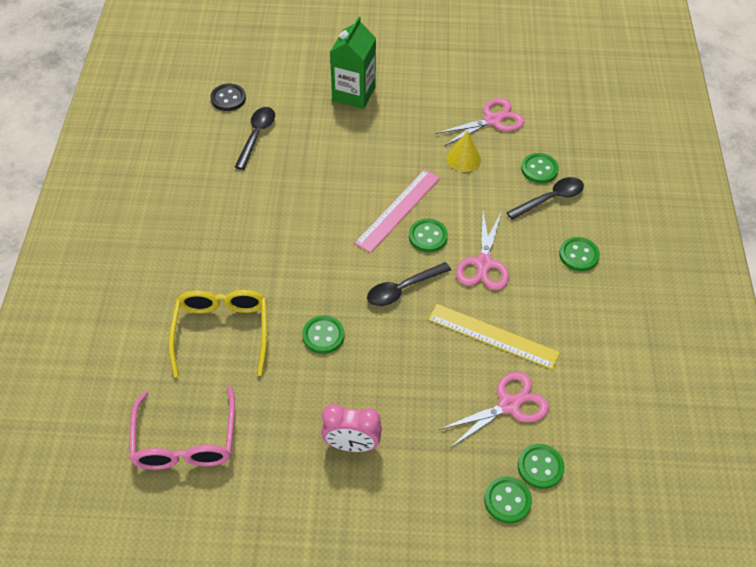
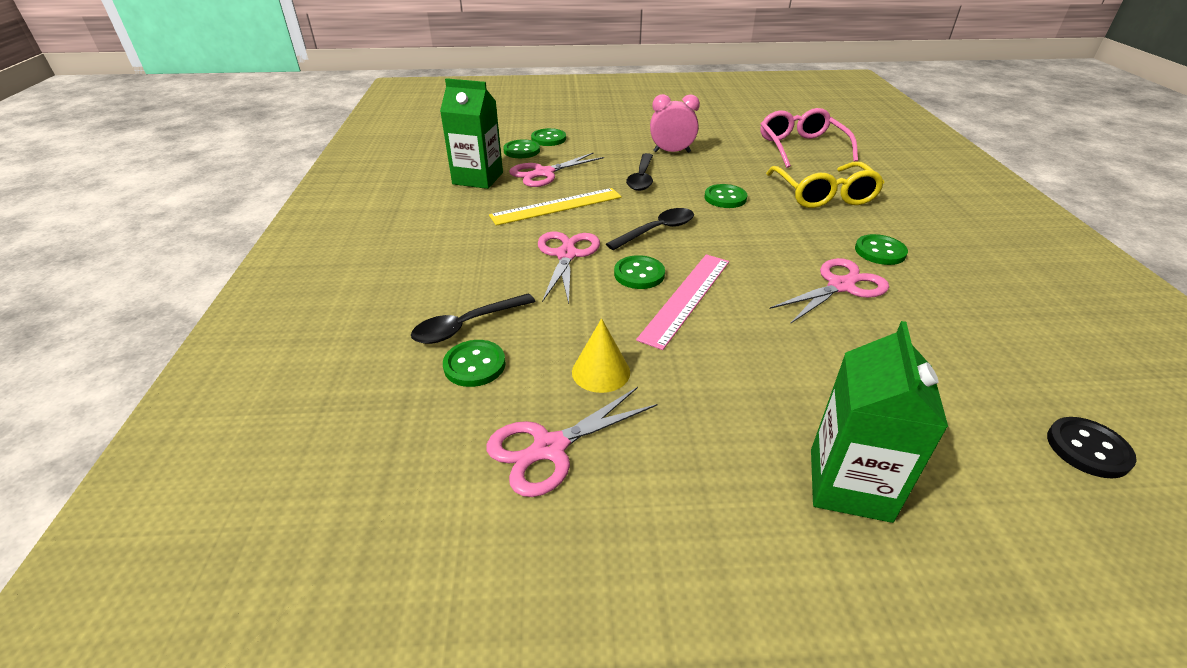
camera: 175 degrees right, 15 degrees down
(256, 136) = (965, 381): black spoon -> black spoon (641, 178)
(282, 211) = (840, 286): none -> pink scissors
(493, 336) = (557, 206): yellow ruler -> yellow ruler turned 45 degrees counterclockwise
(578, 255) = (446, 269): green button -> green button (880, 251)
(582, 400) = (478, 178): none -> green carton

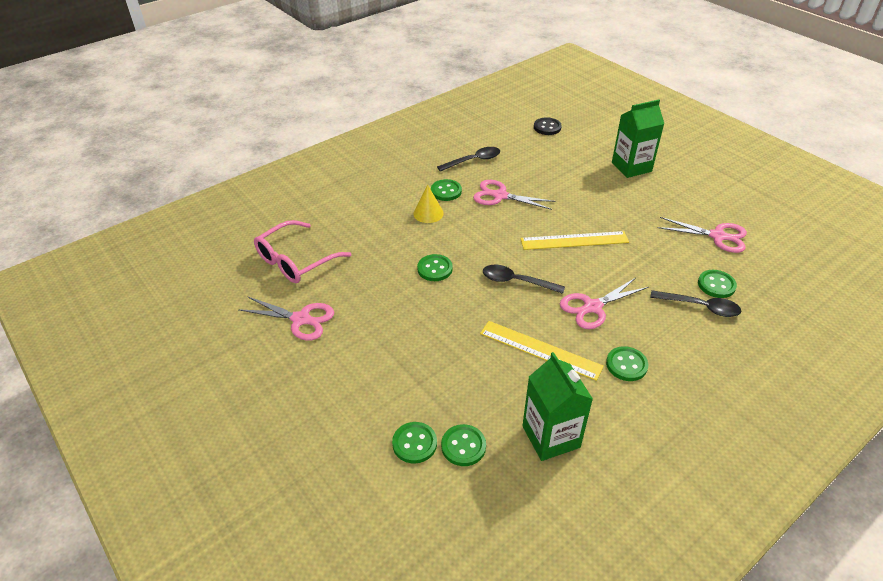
camera: 125 degrees left, 5 degrees up
(544, 173) = (494, 394): pink scissors -> pink scissors (301, 319)
(601, 371) = (662, 243): yellow cone -> yellow cone (428, 213)
(639, 274) = (574, 267): green button -> green button (626, 365)
(641, 178) = (443, 326): black spoon -> black spoon (473, 161)
(671, 152) = (370, 332): pink clock -> none
(686, 298) = (574, 241): pink ruler -> yellow ruler
(823, 195) = (385, 227): yellow glasses -> none

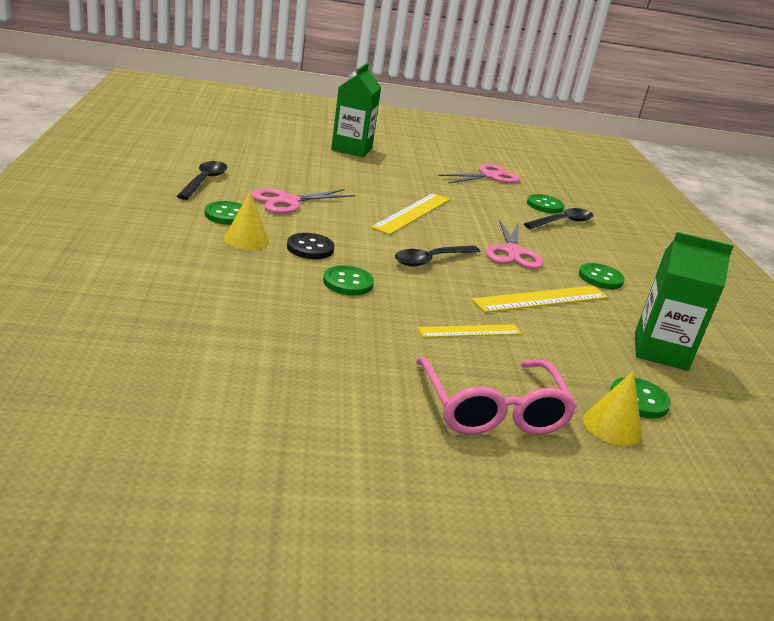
camera: 60 degrees left, 15 degrees down
(295, 261) = (177, 349): pink glasses -> pink glasses (492, 410)
(301, 319) = (305, 401): pink scissors -> none
(414, 443) = (612, 426): green button -> yellow cone
(447, 338) = (470, 331): none -> yellow ruler
(547, 127) = (225, 137): black button -> black button (310, 248)

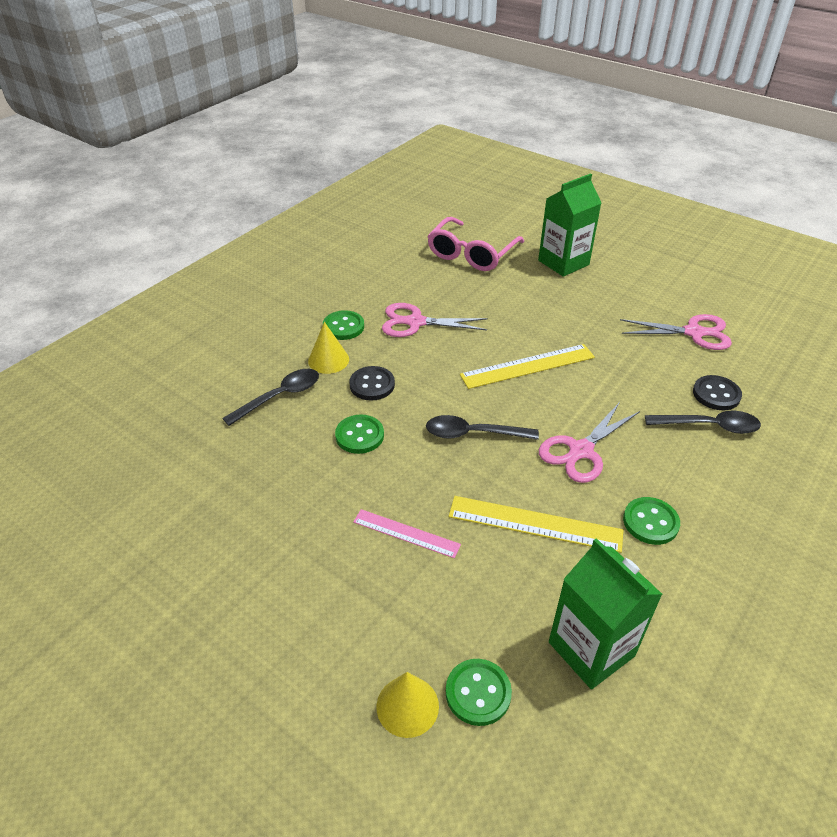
camera: 45 degrees right, 15 degrees up
(204, 181) = (367, 281): black spoon -> black spoon (279, 397)
(470, 331) = (406, 533): yellow ruler -> pink ruler
(492, 410) = (317, 628): pink glasses -> pink glasses (471, 254)
(544, 205) = (716, 394): green button -> black button

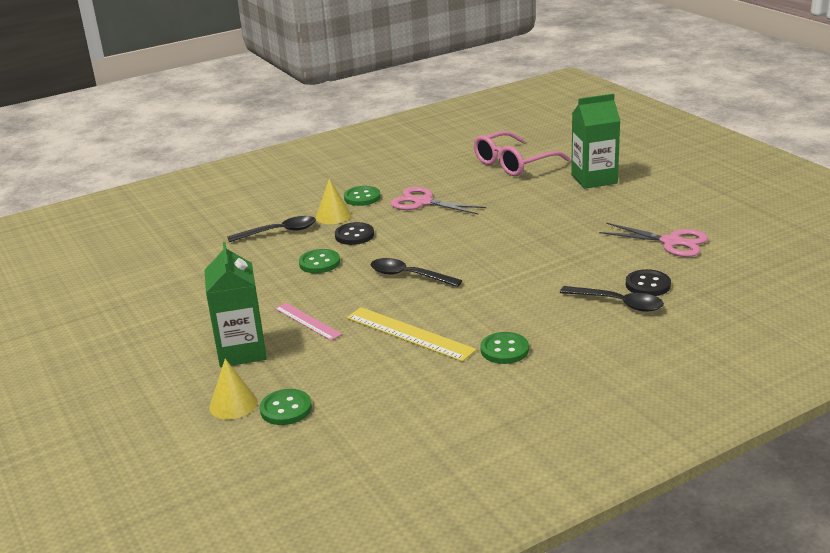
camera: 25 degrees right, 15 degrees down
(528, 366) = (493, 242): yellow ruler -> none
(581, 451) = (488, 300): pink scissors -> none
(591, 649) = (388, 406): green carton -> green carton (242, 351)

